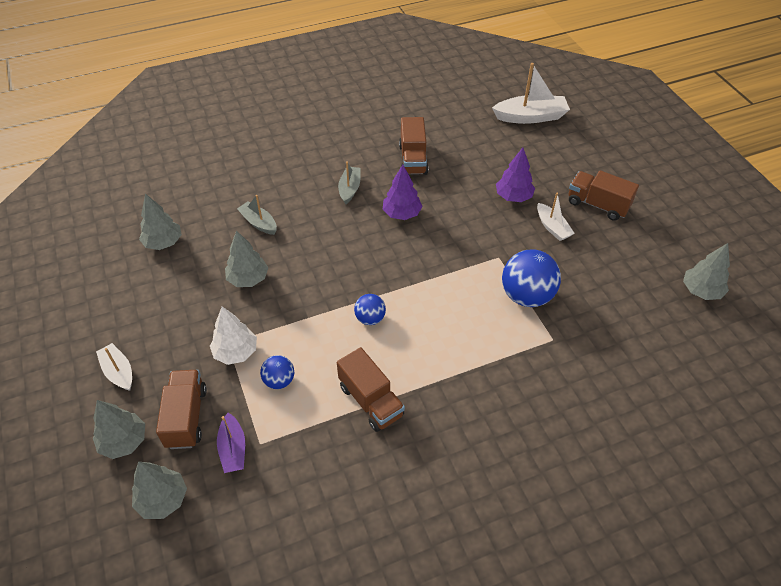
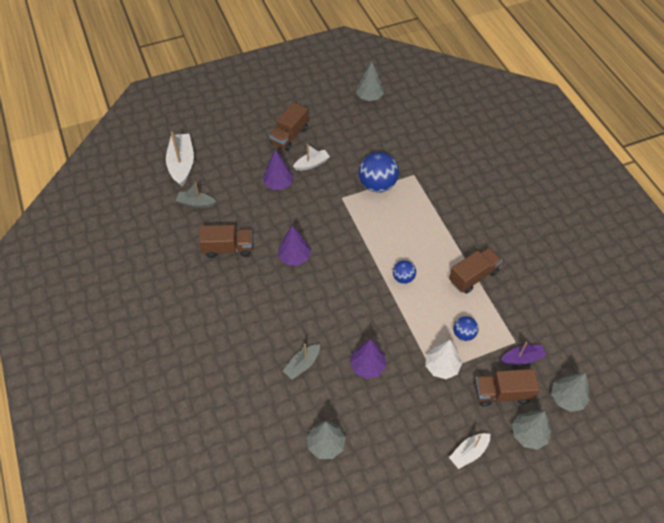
camera: 90 degrees left, 5 degrees up
(248, 279) = (367, 366): grey tree -> purple tree
(349, 189) = (262, 295): grey boat -> grey boat (196, 203)

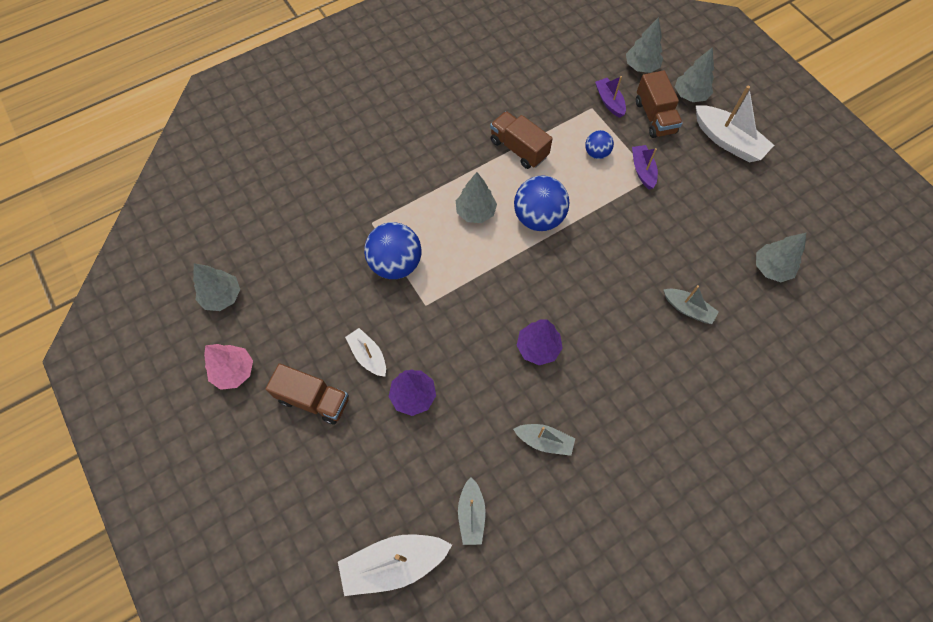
camera: 100 degrees left, 10 degrees up
(228, 248) = (544, 441): brown truck -> grey boat
(317, 101) = (234, 371): none -> pink tree
(367, 366) = (666, 240): purple tree -> none
(403, 278) = (538, 218): blue ball -> blue ball, size x1.85
(414, 237) = (475, 212): none -> grey tree
(441, 366) = (642, 170): white tree -> purple boat
(469, 452) = (727, 141): white boat -> white boat, size x1.68

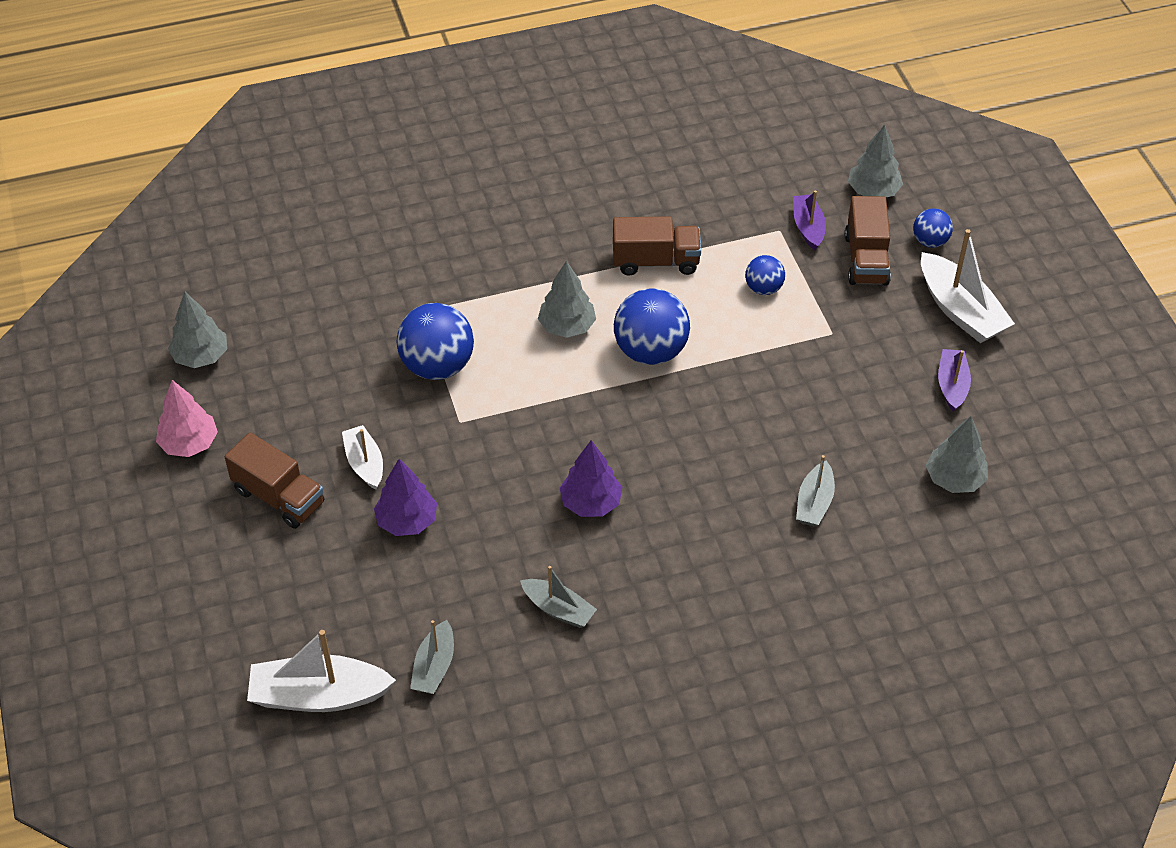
camera: 15 degrees right, 15 degrees down
(518, 149) = (655, 261): brown truck -> brown truck turned 120 degrees clockwise
(642, 170) = (820, 323): purple boat -> purple boat (952, 385)
(688, 309) = (814, 502): grey boat -> grey boat turned 60 degrees clockwise
(690, 95) = (930, 241): grey tree -> blue ball

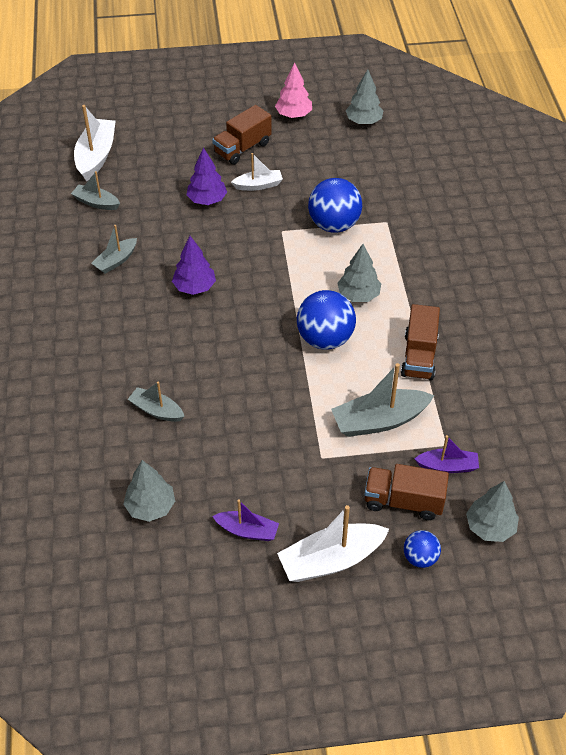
camera: 100 degrees right, 0 degrees up
(763, 288) = (379, 421): blue ball -> grey boat

